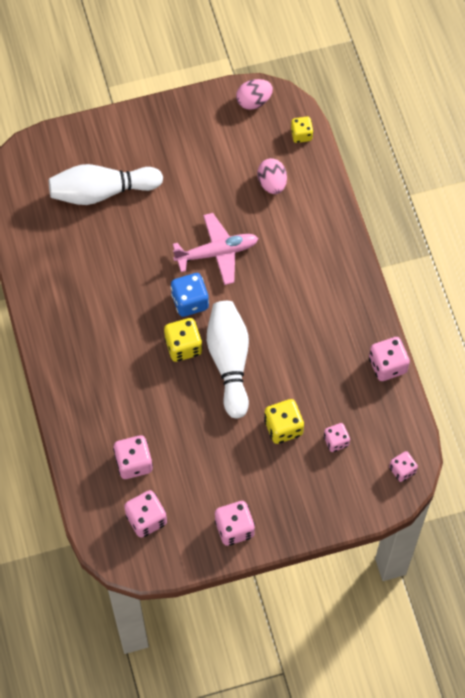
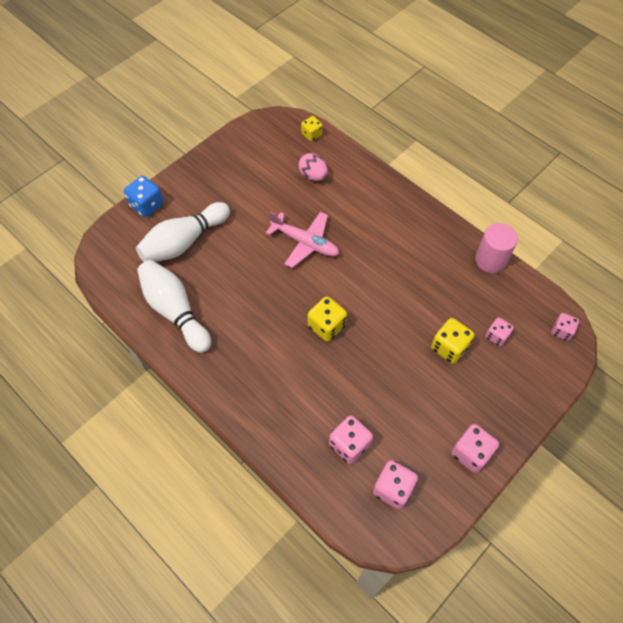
camera: 30 degrees left, 5 degrees down
(190, 301) = (308, 289): blue dice -> blue dice (147, 205)
(217, 252) = (305, 243): pink plane -> pink plane turned 75 degrees clockwise
(229, 361) = (371, 319): white bowling pin -> white bowling pin (175, 311)
(254, 101) = (261, 128): pink egg -> none
(387, 365) = (490, 260): pink dice -> pink cylinder

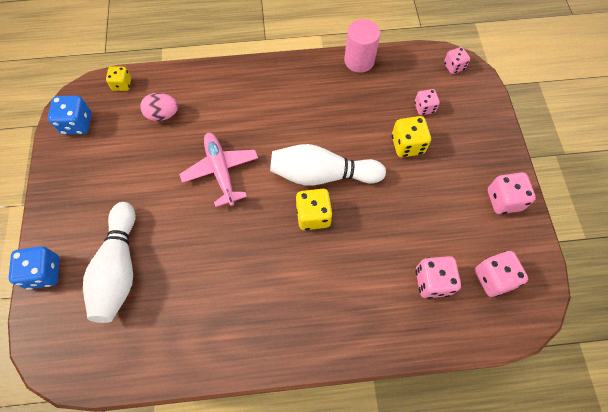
camera: 50 degrees left, 5 degrees up
(175, 311) = (183, 331): white bowling pin -> white bowling pin (322, 175)
(258, 136) = (77, 124): none -> blue dice
(305, 243) = (220, 171): pink plane -> pink plane turned 90 degrees counterclockwise

